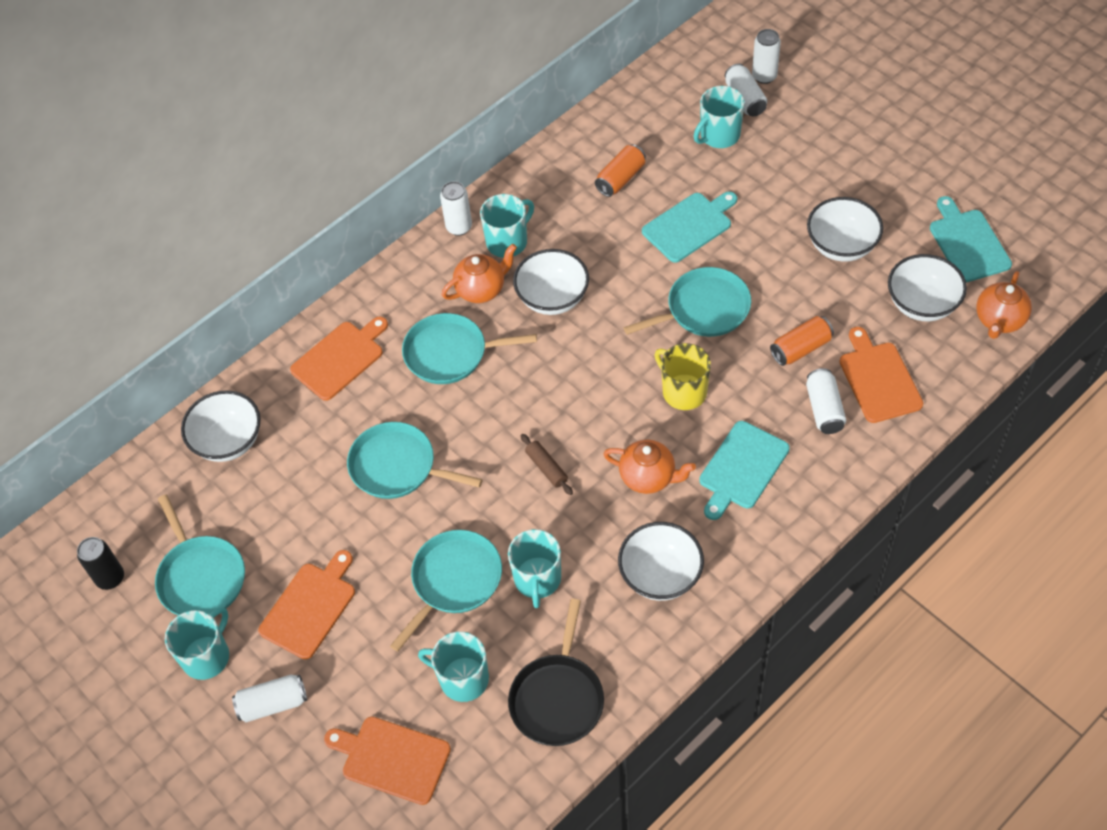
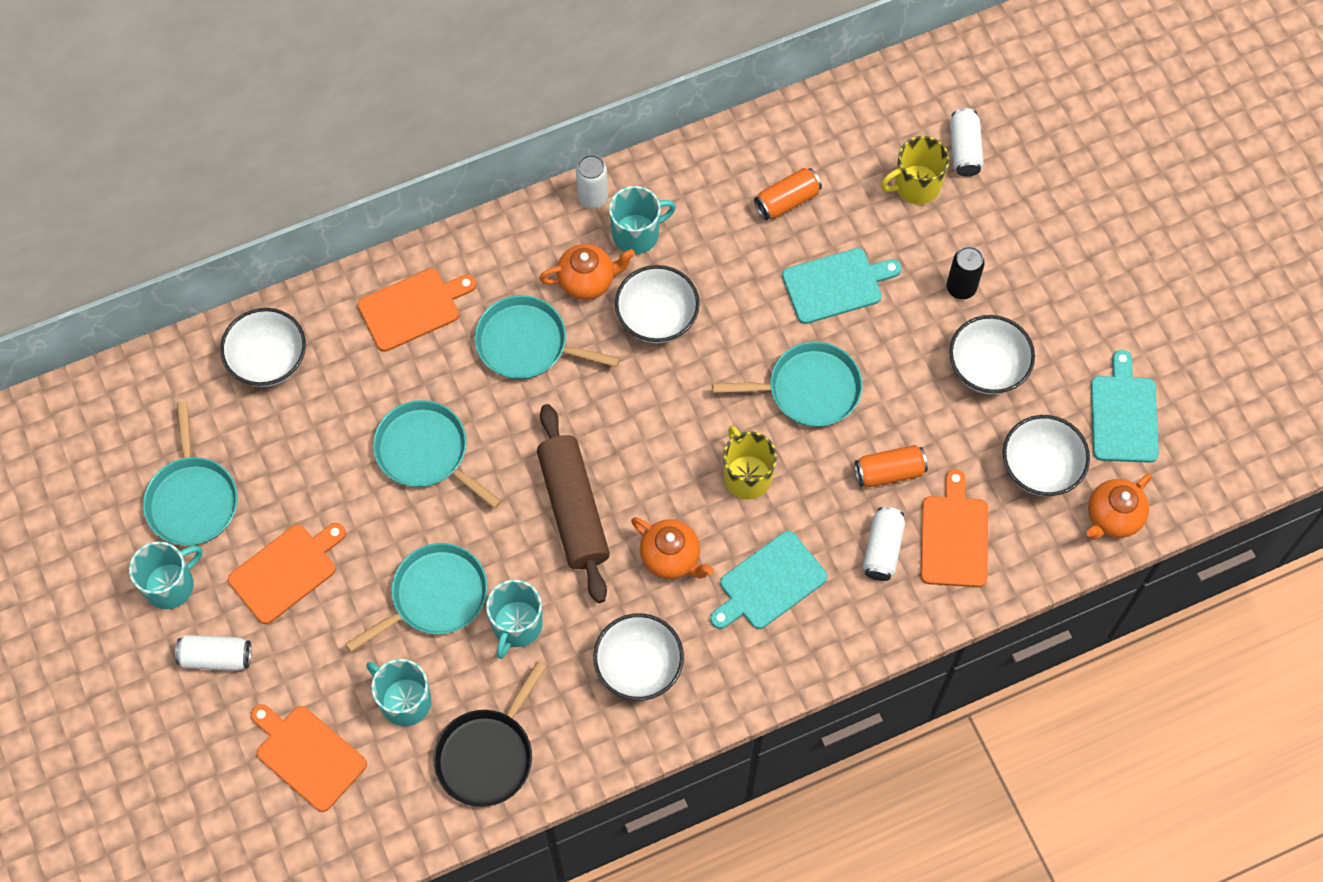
camera: 15 degrees right, 10 degrees up
(110, 578) = (106, 467): black can -> black can (961, 288)
(546, 468) = (573, 509): brown rolling pin -> brown rolling pin, size x2.33
(719, 135) = (916, 185): turquoise mug -> yellow mug
(764, 76) = (998, 128): white can -> none

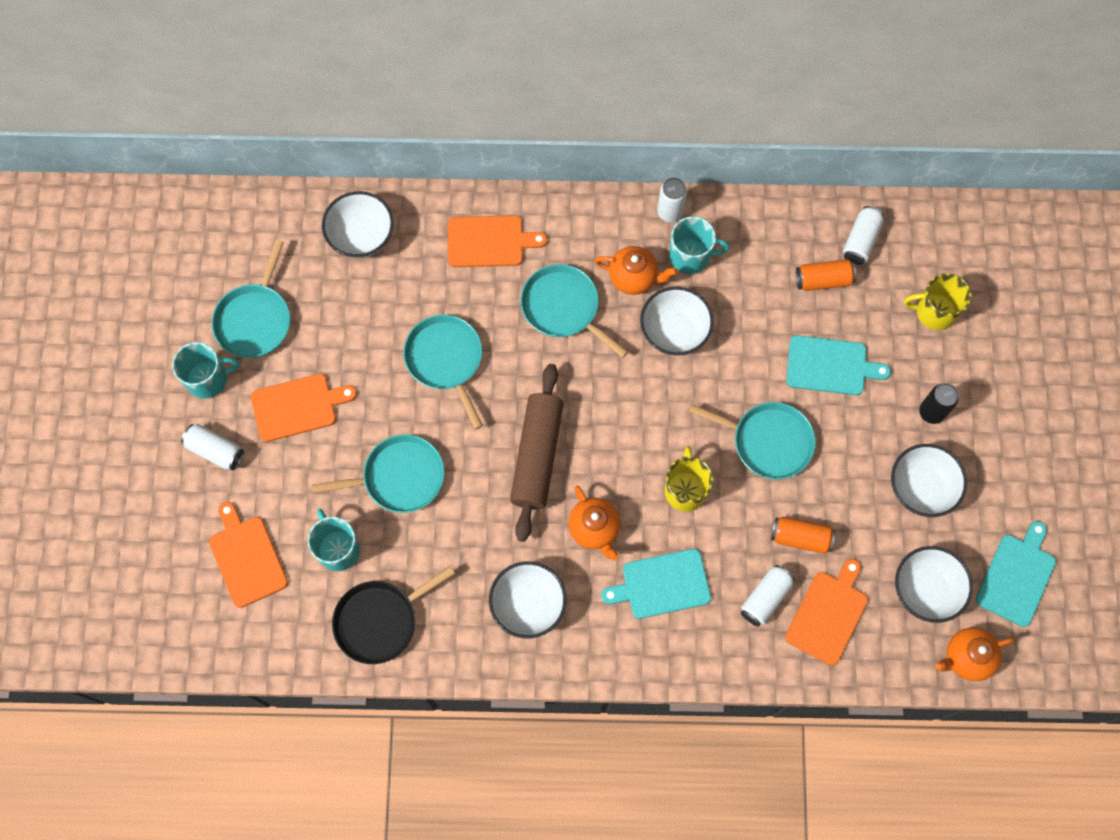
camera: 25 degrees right, 5 degrees up
(517, 625) = (450, 529): turquoise mug -> none
(964, 150) = (988, 299): white can -> white can (860, 241)

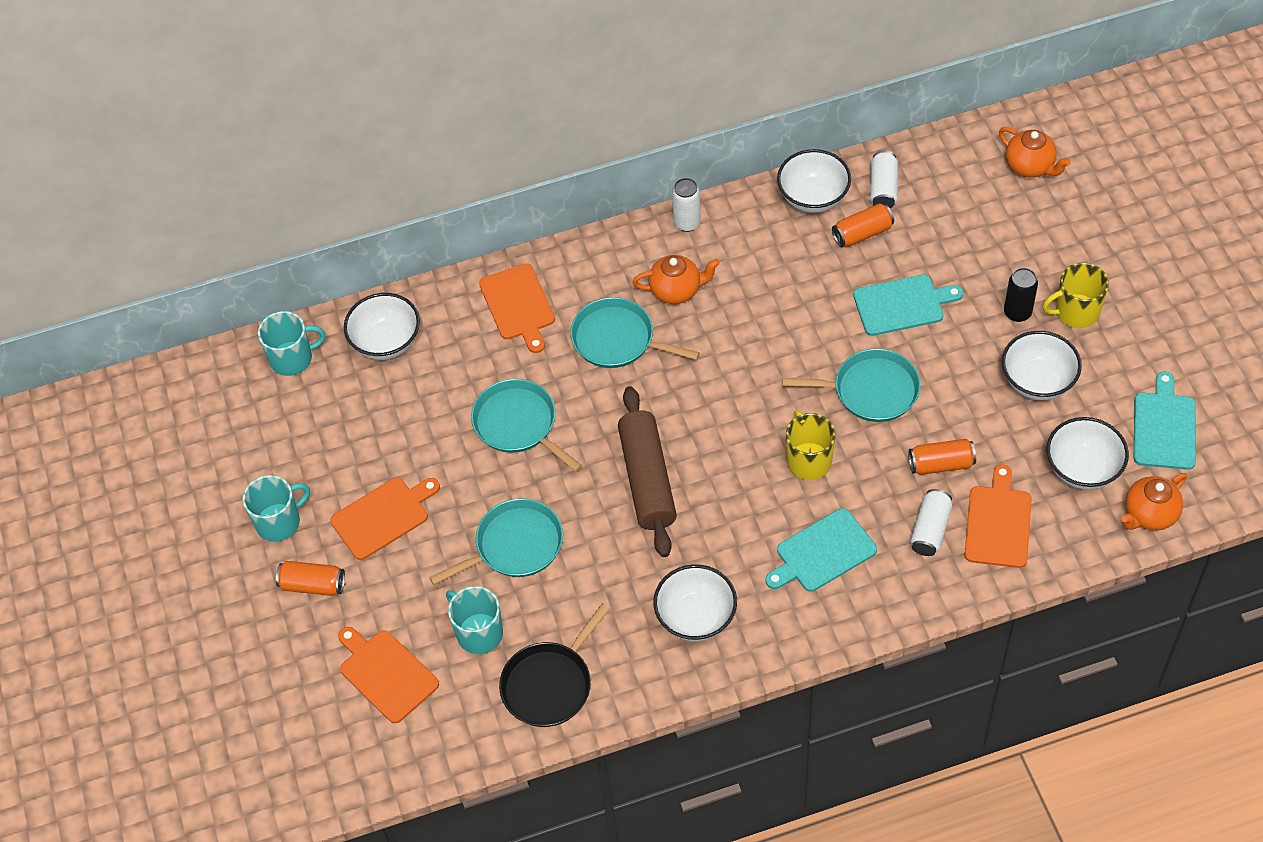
camera: 15 degrees left, 15 degrees down
(215, 450) = (313, 585): white can -> orange can
(255, 319) = (306, 452): turquoise pan -> none
(489, 241) = (518, 305): orange cutting board -> orange cutting board turned 90 degrees clockwise
(594, 529) = (733, 525): orange teapot -> orange teapot (1030, 166)
(674, 331) = (736, 324): white bowl -> white bowl (813, 197)
(690, 256) = (724, 254): turquoise mug -> turquoise mug (292, 358)
(934, 312) = (981, 226): yellow mug -> yellow mug (1076, 312)

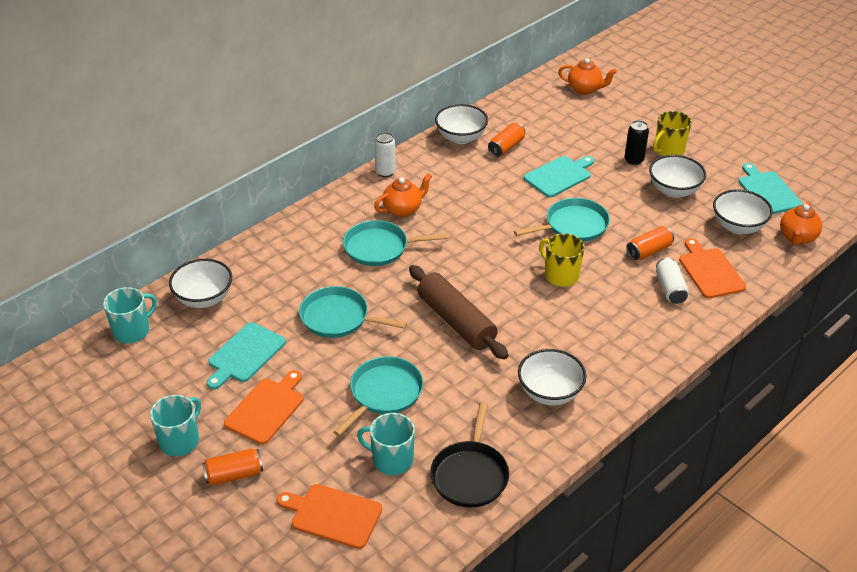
camera: 30 degrees left, 15 degrees down
(518, 305) = (293, 249): orange cutting board -> none
(822, 552) = (609, 324): turquoise cutting board -> turquoise cutting board (245, 354)
(883, 188) = (502, 122): white can -> none

